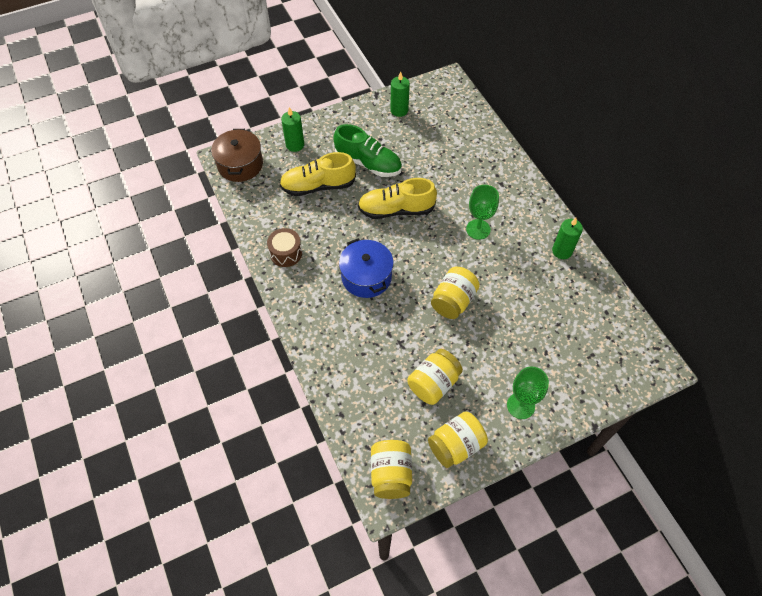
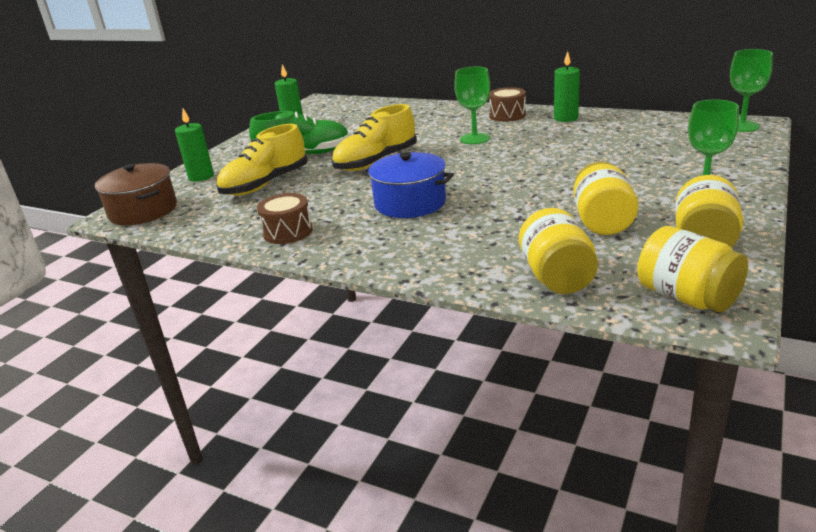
camera: 35 degrees left, 30 degrees down
(453, 301) = (524, 175): yellow jar -> yellow jar (556, 277)
(533, 213) = (507, 115): none -> brown drum
(648, 362) = (741, 126): none -> green goblet

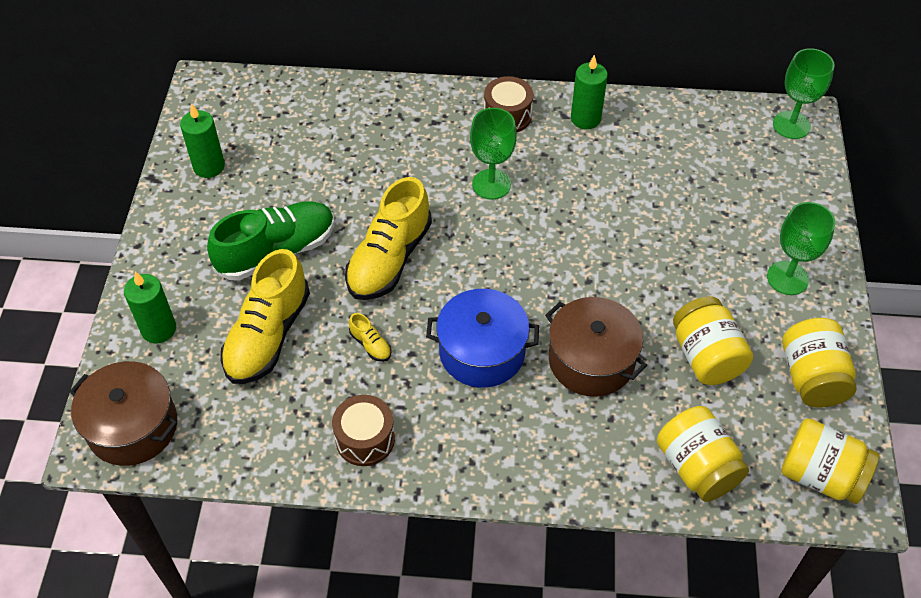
camera: 25 degrees left, 25 degrees up
(331, 193) = (370, 345): none -> yellow shoe
(496, 214) = (591, 360): none -> brown pot

